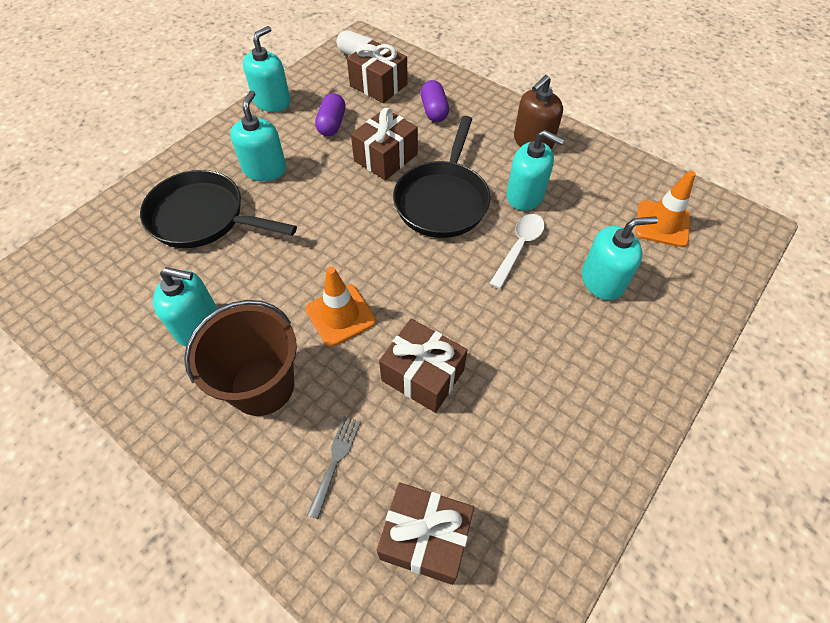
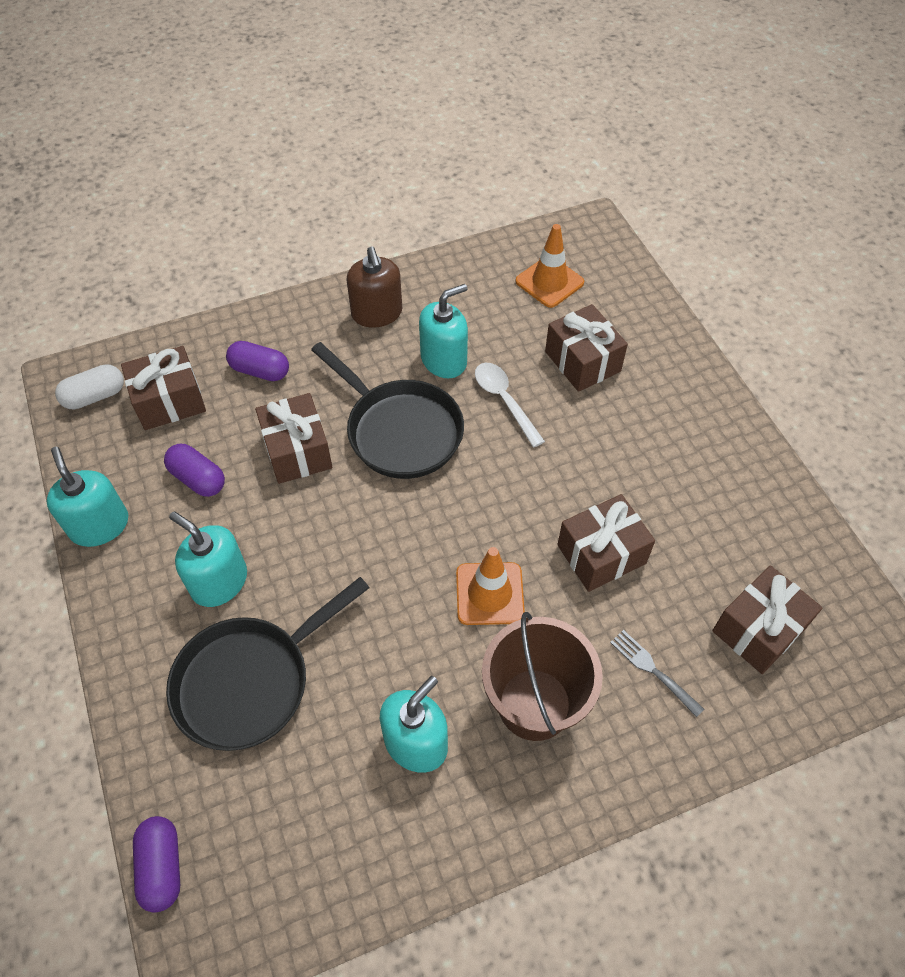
camera: 60 degrees left, 0 degrees up
(66, 237) = (162, 867): none -> purple capsule
(602, 280) = (582, 361): turquoise soap dispenser -> brown gift

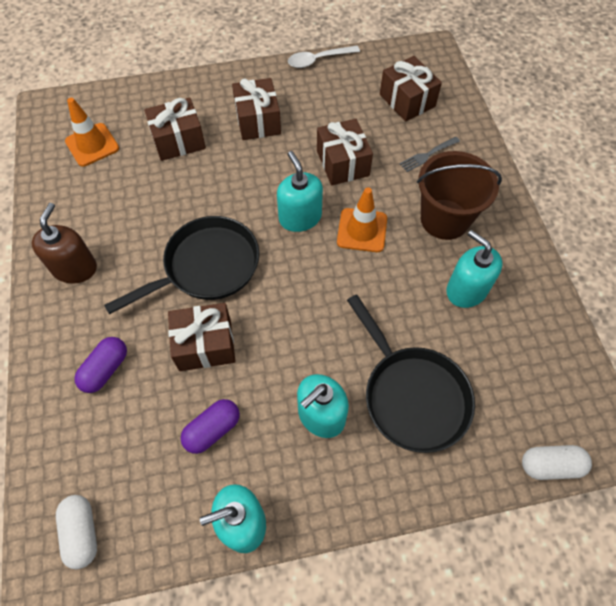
camera: 80 degrees left, 5 degrees up
(162, 867) = (550, 465): purple capsule -> white capsule
(169, 401) = (114, 454): brown gift -> brown gift (258, 121)
(377, 313) = (75, 268): brown soap dispenser -> brown soap dispenser turned 75 degrees counterclockwise
(444, 360) = (145, 227): turquoise soap dispenser -> turquoise soap dispenser (300, 217)
(504, 401) = (199, 194): white spoon -> white spoon (318, 60)

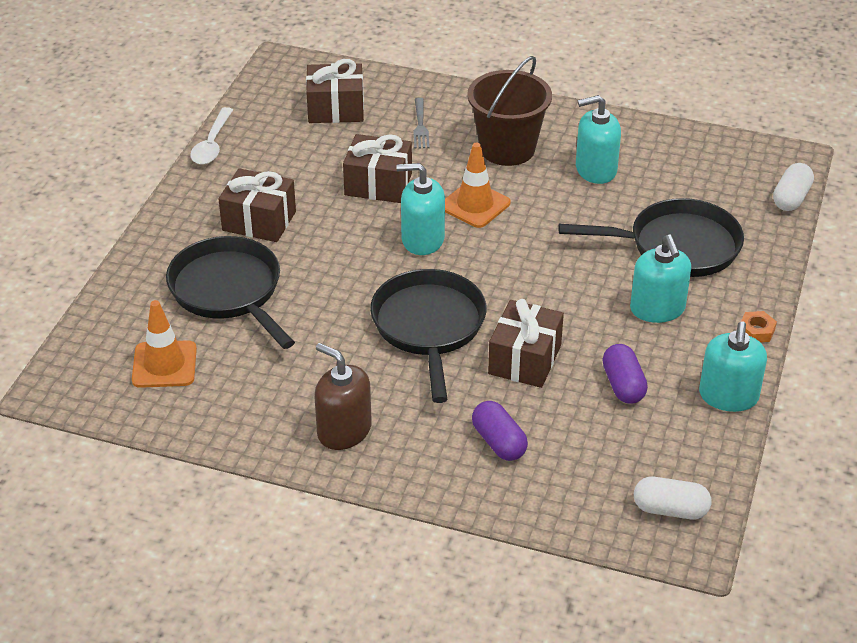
camera: 60 degrees left, 20 degrees down
(178, 141) = (229, 291): brown gift -> black pan
(341, 511) = (756, 331): none -> orange nut

